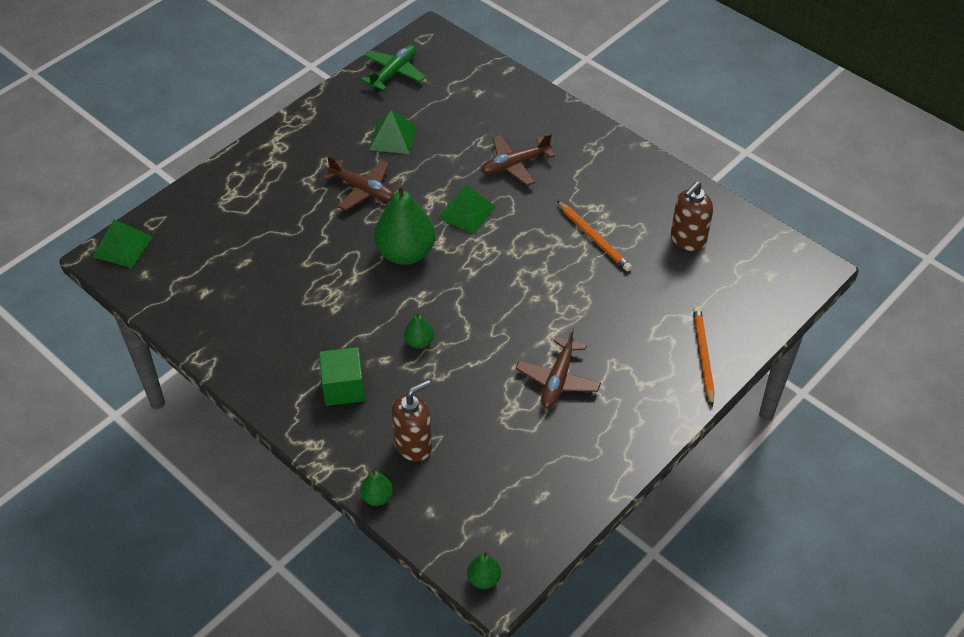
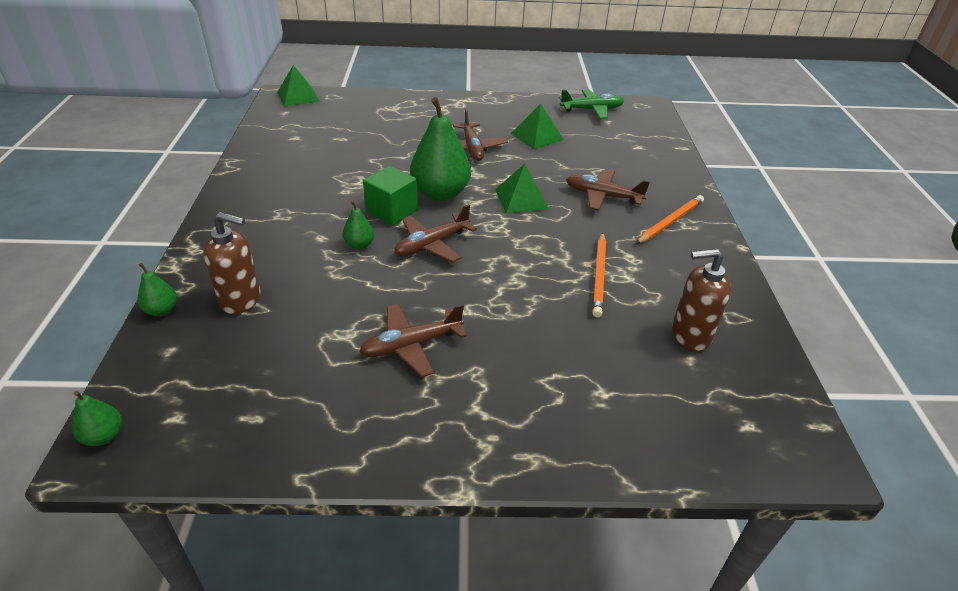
camera: 45 degrees right, 10 degrees down
(343, 388) = (269, 233): green cube -> green cube (392, 211)
(464, 301) = (431, 244): none -> brown plane
(703, 356) = (571, 437): orange pencil -> orange pencil (670, 222)

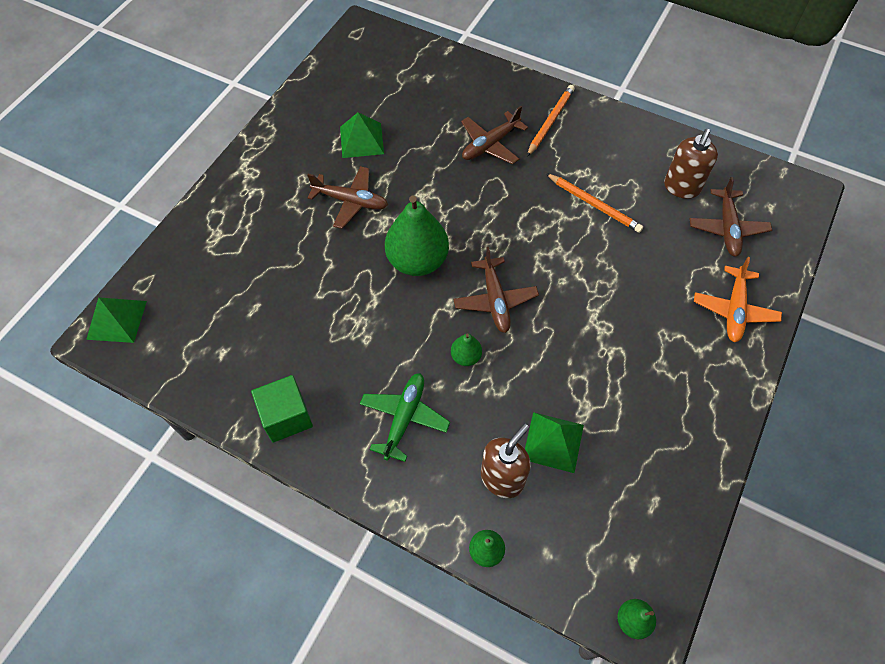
camera: 60 degrees left, 20 degrees up
(392, 211) = (424, 311): green cube -> green cube (286, 417)
(411, 345) = (618, 366): brown plane -> brown plane (727, 228)
(521, 199) = (461, 203): green pyramid -> green pyramid (553, 442)
(556, 427) = (734, 310): none -> orange plane
(592, 110) = (339, 73): green plane -> green plane (404, 418)
(670, 222) = (550, 122): orange pencil -> orange pencil turned 45 degrees clockwise

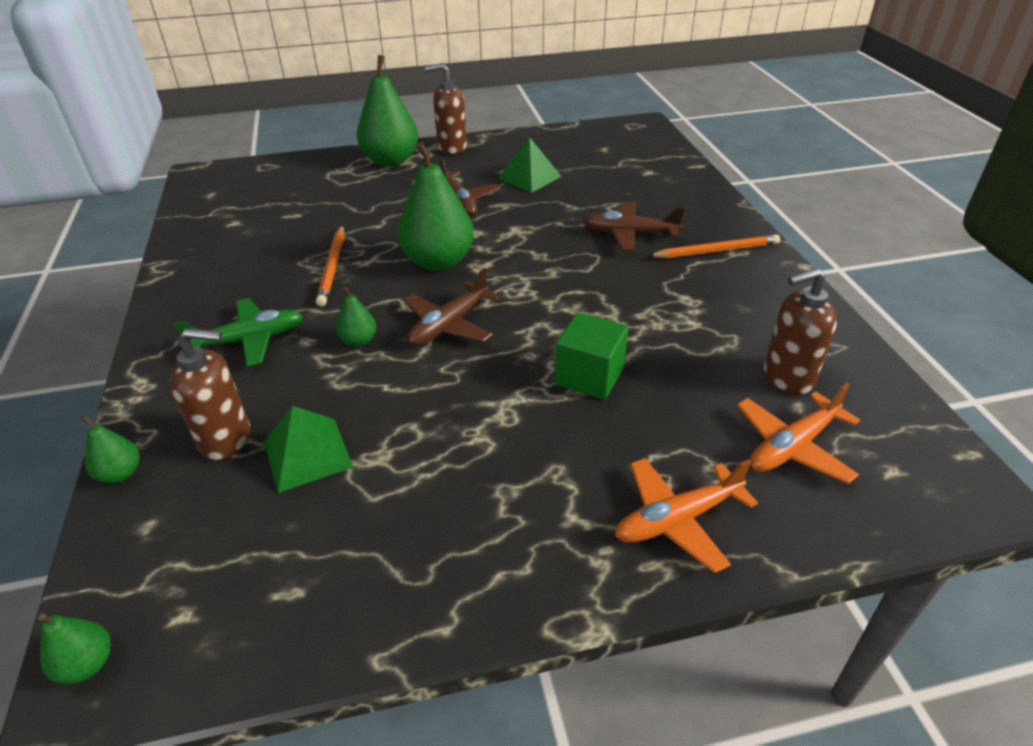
camera: 50 degrees right, 20 degrees down
(116, 320) = (222, 172): green pyramid -> none
(237, 199) = (391, 161): none -> green pear
(261, 151) = (451, 147): none -> brown soap dispenser
(286, 417) = (194, 279): green cube -> green cube (589, 376)
(593, 204) = (659, 327): orange pencil -> orange pencil (332, 267)
(727, 228) = (792, 446): brown plane -> orange plane

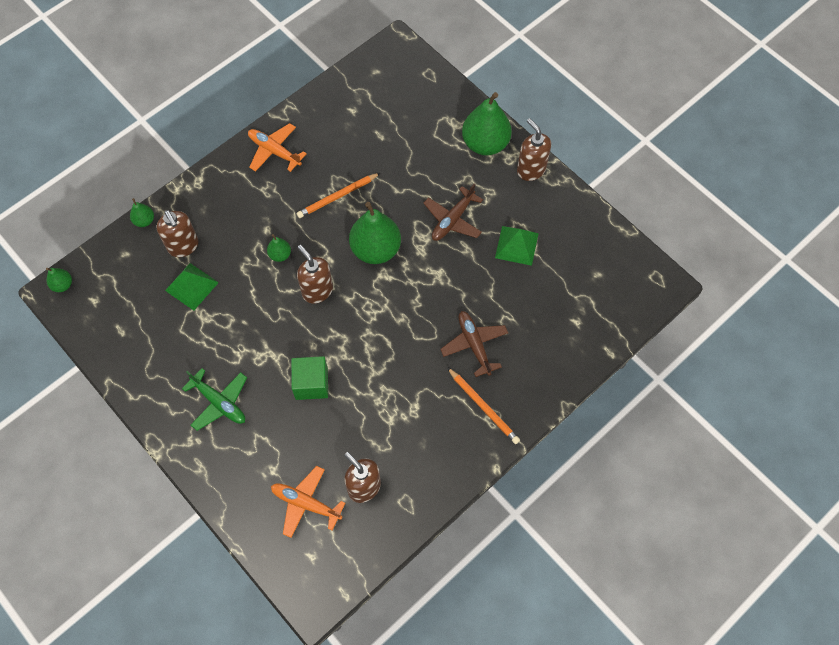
camera: 60 degrees right, 25 degrees up
(249, 340) = (253, 203): green plane -> green plane (219, 402)
(449, 325) = (317, 291): brown plane -> brown soap dispenser
(677, 519) = (229, 464): orange plane -> orange plane (274, 151)

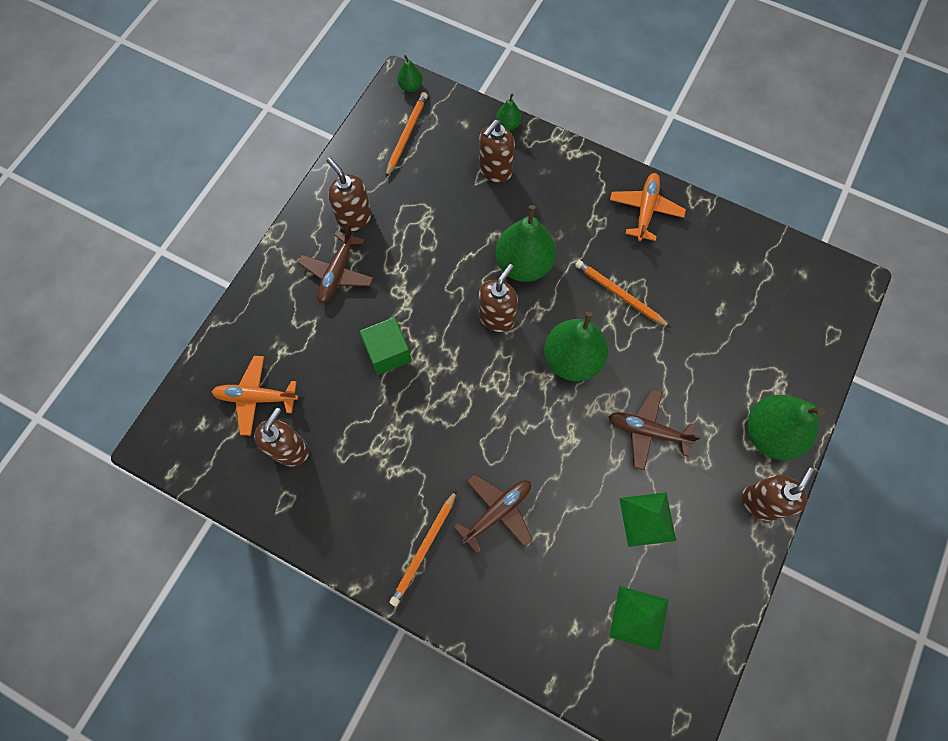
camera: 70 degrees right, 5 degrees up
(111, 304) = (406, 135): none -> orange pencil
(173, 373) = (354, 218): none -> brown soap dispenser
(191, 286) = (453, 196): green pyramid -> green pyramid (638, 618)
(219, 402) = (337, 273): green plane -> brown plane
(280, 255) = (523, 264): green pear -> green pear, size x2.16
(306, 503) = (256, 397): orange plane -> orange plane turned 90 degrees counterclockwise

